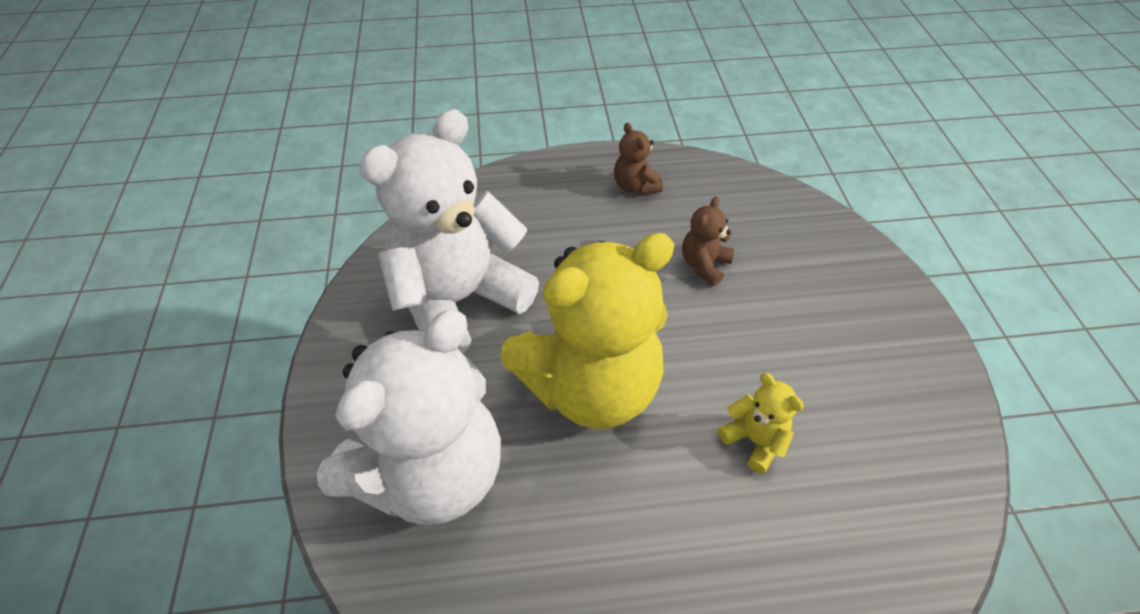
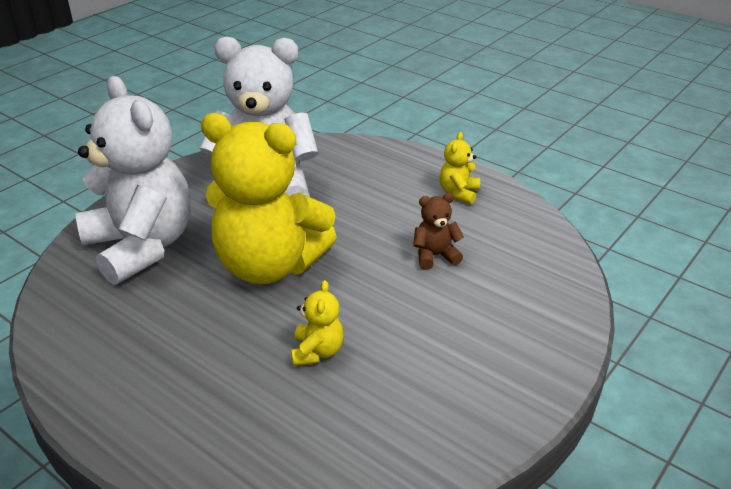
camera: 45 degrees right, 15 degrees down
(432, 473) = (142, 246): white teddy bear -> white teddy bear turned 120 degrees counterclockwise
(635, 186) = (458, 193): brown teddy bear -> yellow teddy bear

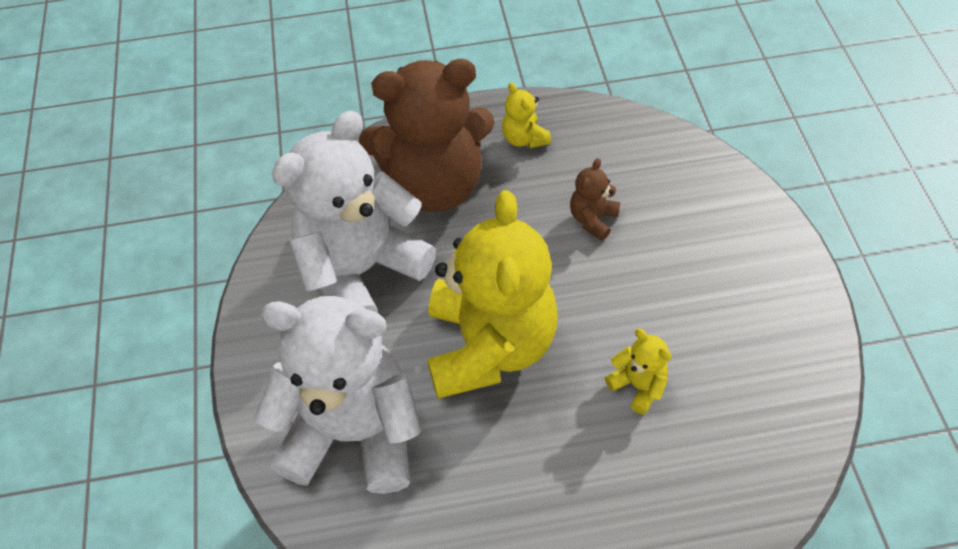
camera: 45 degrees left, 20 degrees up
(269, 266) = (489, 346): yellow teddy bear -> yellow teddy bear turned 60 degrees counterclockwise
(368, 179) = (435, 184): none -> brown teddy bear

